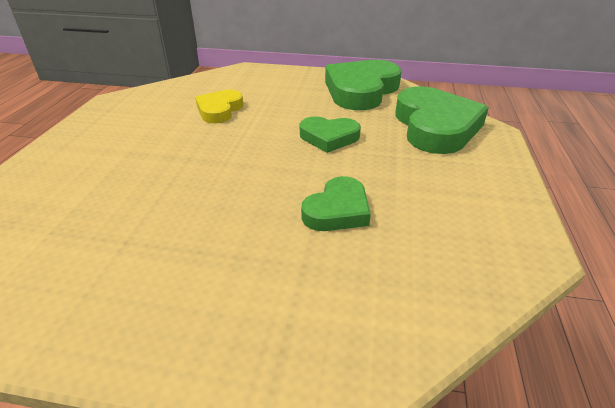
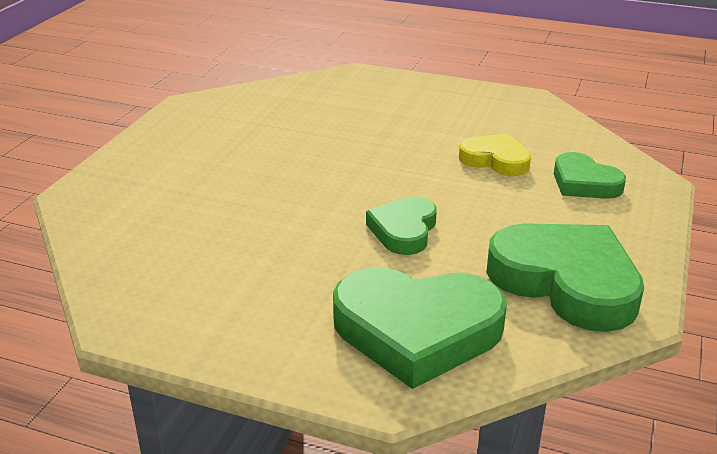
camera: 100 degrees right, 5 degrees down
(337, 210) = (250, 217): green heart -> green heart (584, 183)

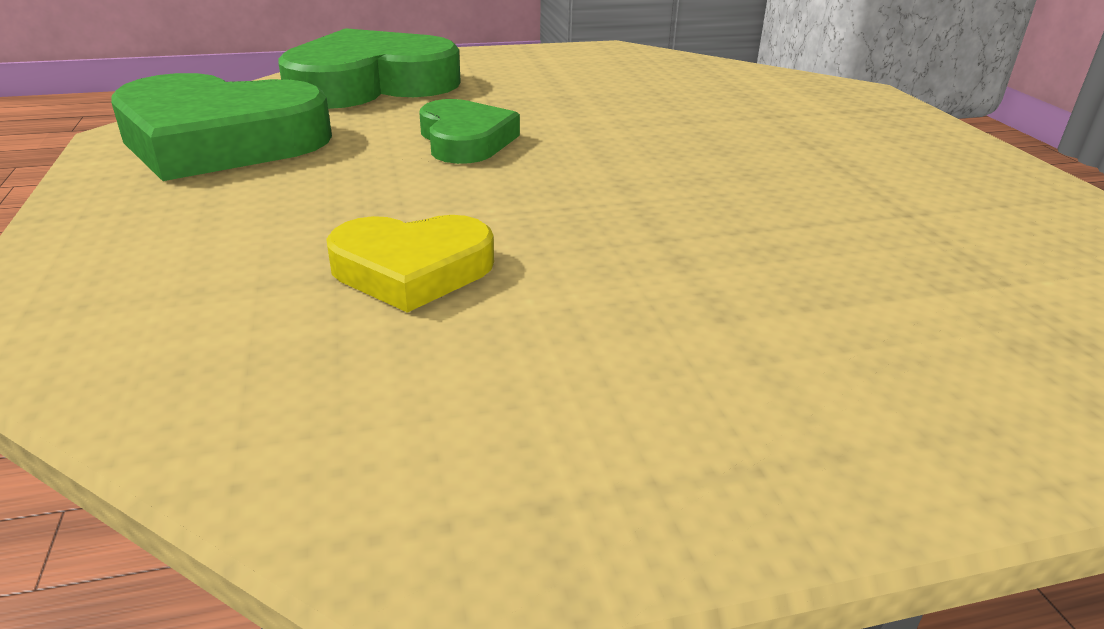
camera: 145 degrees right, 0 degrees up
(584, 183) = (201, 274): green heart -> none

